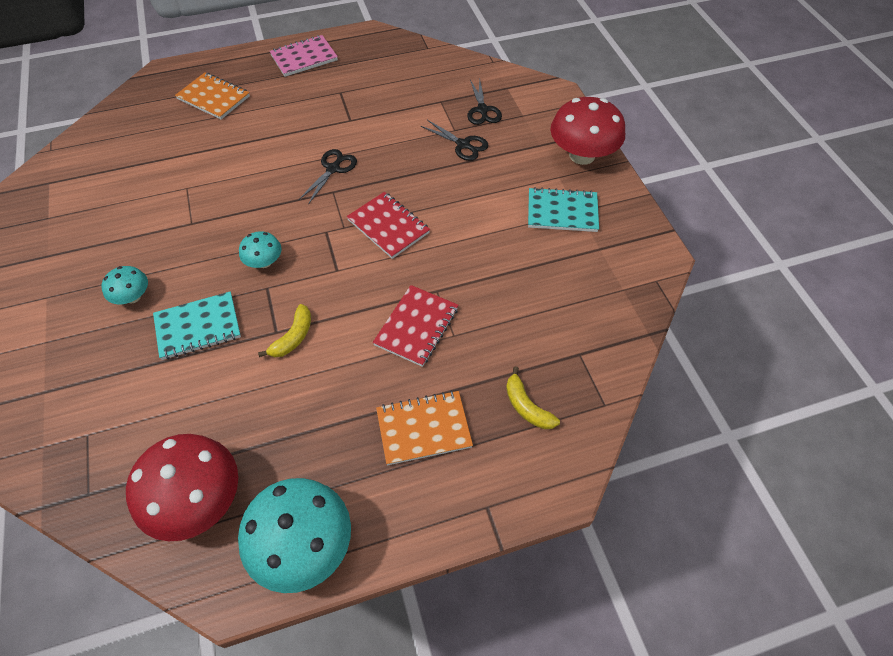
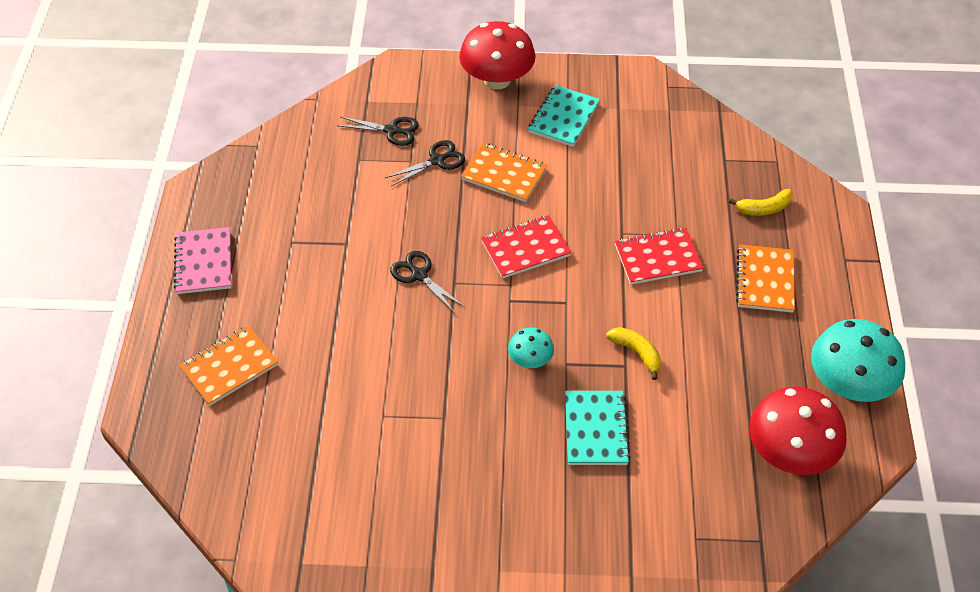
camera: 70 degrees left, 5 degrees down
(133, 297) = (532, 484): turquoise mushroom -> none
(416, 327) = (658, 258): red notebook -> red notebook turned 60 degrees counterclockwise
(469, 190) = (504, 174): none -> orange notebook

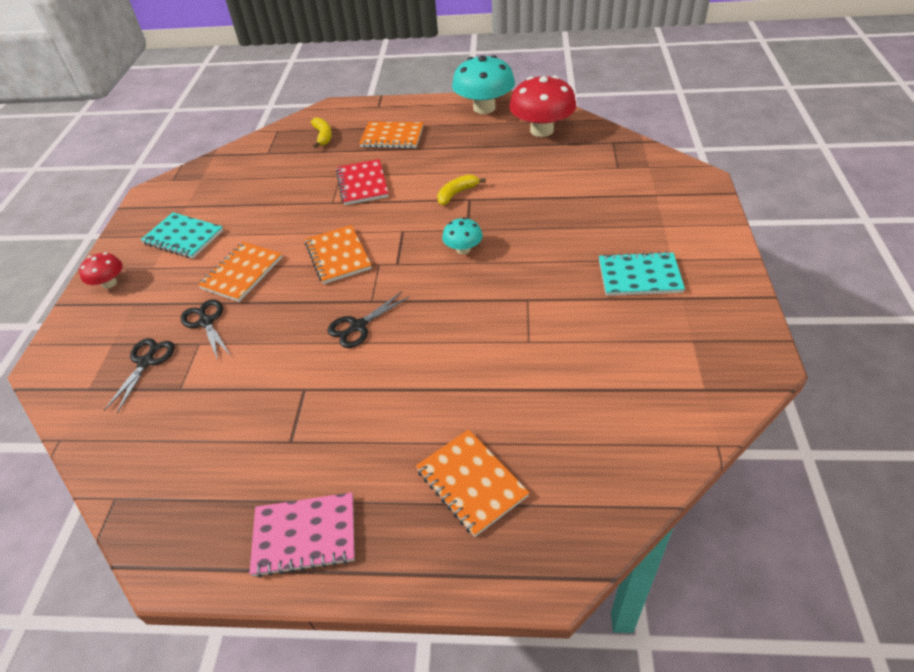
camera: 85 degrees left, 5 degrees down
(497, 80) = (109, 283): red mushroom -> red mushroom, size x0.51
(525, 249) = (338, 256): red notebook -> orange notebook
(595, 429) = (531, 213): turquoise notebook -> turquoise notebook (639, 276)

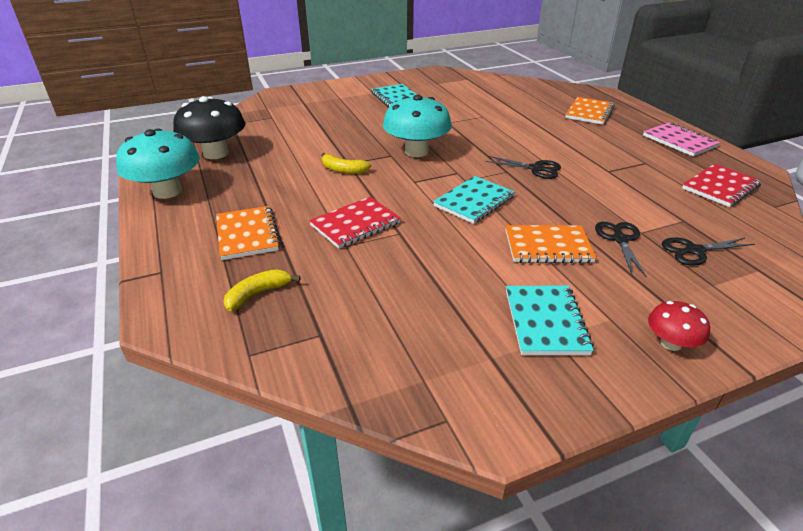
camera: 120 degrees left, 10 degrees down
(186, 476) = (720, 187): none -> red notebook
(206, 322) = (620, 239): black scissors -> black scissors turned 150 degrees clockwise
(338, 256) = (474, 201): orange notebook -> turquoise notebook
(463, 249) = (416, 151): turquoise mushroom -> turquoise mushroom, size x1.96
(541, 130) = (216, 153): red mushroom -> black mushroom

